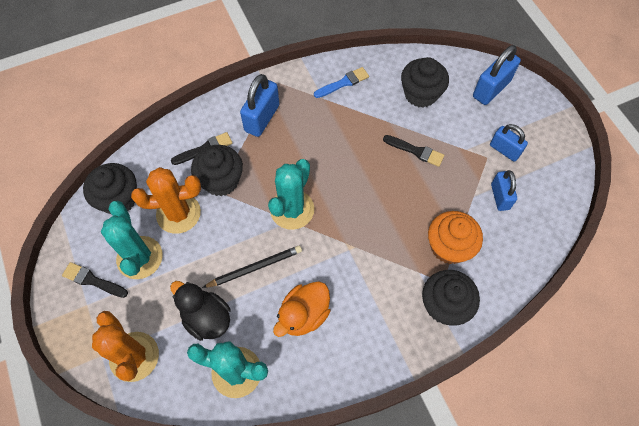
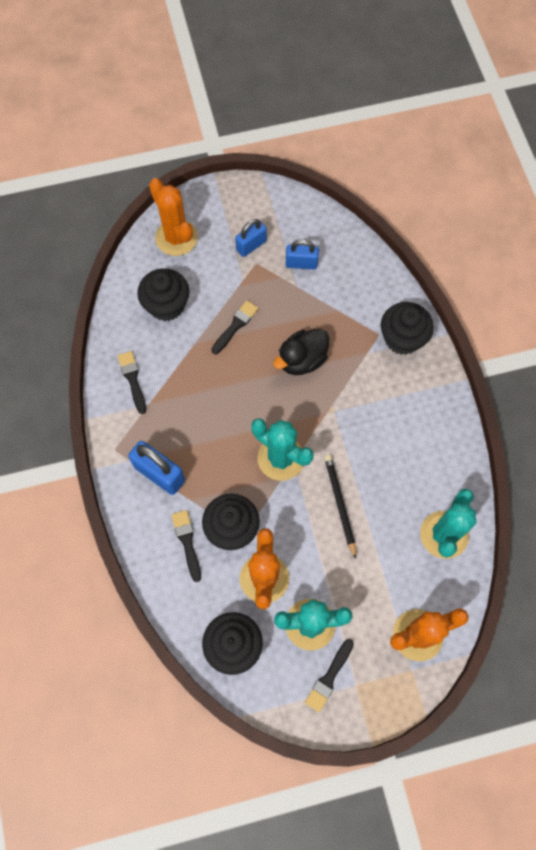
camera: 80 degrees left, 5 degrees up
(206, 318) = (386, 558): black duck -> black duck (302, 360)
(304, 315) = (395, 464): orange duck -> none
(343, 83) = (132, 379): blue brush -> black brush
(449, 246) = (345, 320): orange cupcake -> none
(491, 89) = (176, 238): blue padlock -> orange cactus

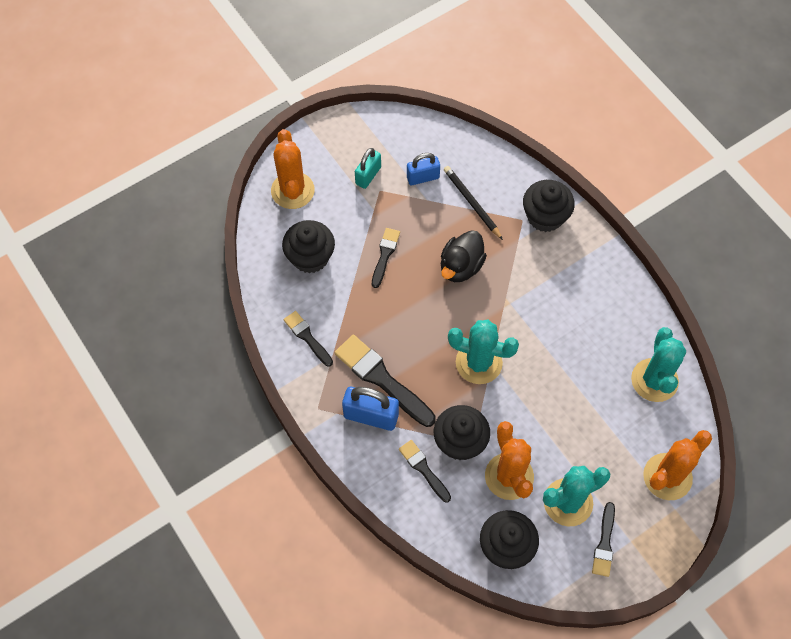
camera: 20 degrees left, 5 degrees down
(176, 238) = (292, 190): orange cactus -> orange cactus turned 45 degrees clockwise
(184, 442) = (382, 379): none -> black brush
(251, 245) = (368, 175): blue padlock -> turquoise padlock
(340, 504) = (550, 386): black pencil -> black pencil (472, 203)

